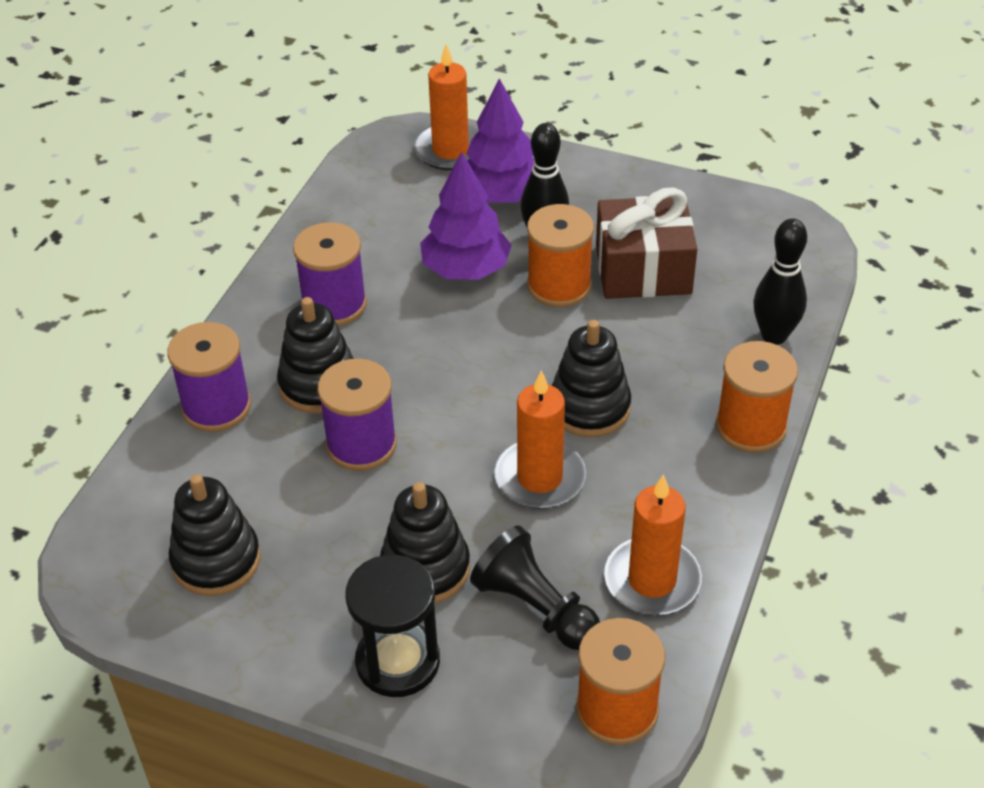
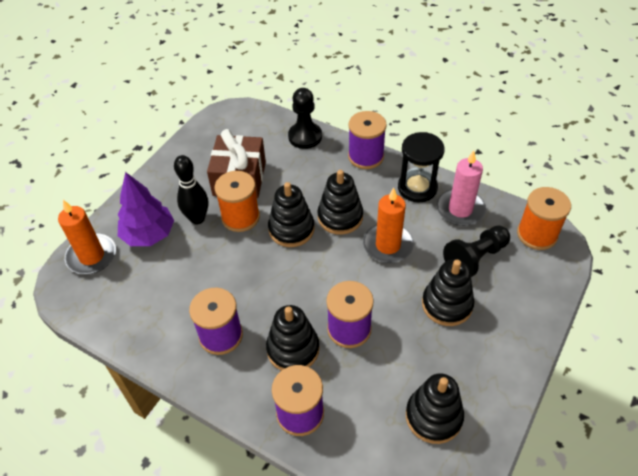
camera: 80 degrees left, 5 degrees up
(398, 661) = (510, 323): black hourglass -> black hourglass (417, 188)
(466, 269) = (211, 260): purple tree -> none
(547, 349) = (291, 229): none -> black stacking toy
(652, 580) = (460, 209): orange candle -> pink candle
(750, 427) = (366, 156): orange spool -> purple spool
(774, 336) = (305, 137): black bowling pin -> black pawn

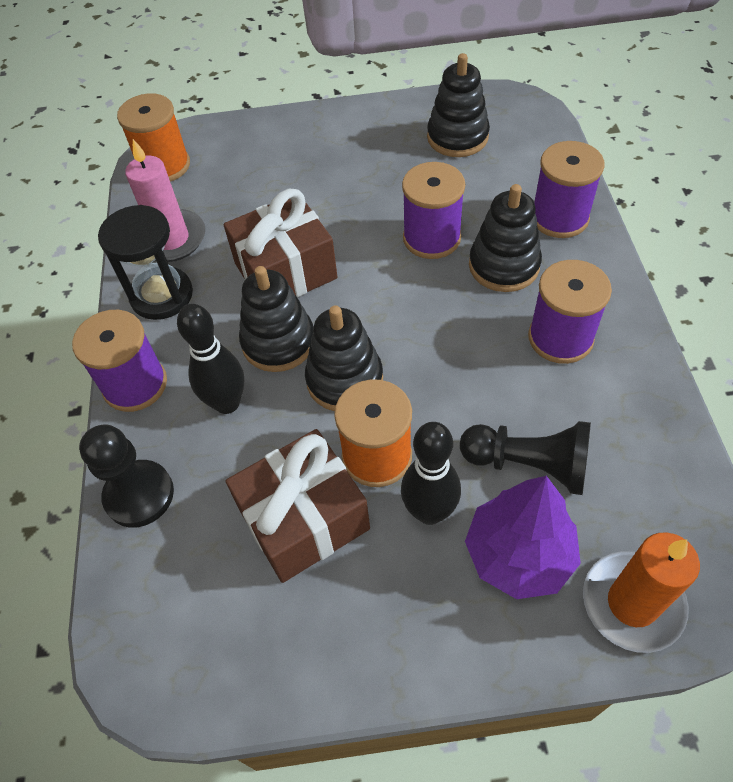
camera: 125 degrees left, 5 degrees up
(322, 182) = (227, 403): none -> black bowling pin
(388, 245) = (285, 271): orange candle -> brown gift
(447, 304) = (325, 185): black stacking toy -> none
(475, 258) = (241, 194): black pawn -> black pawn (529, 465)

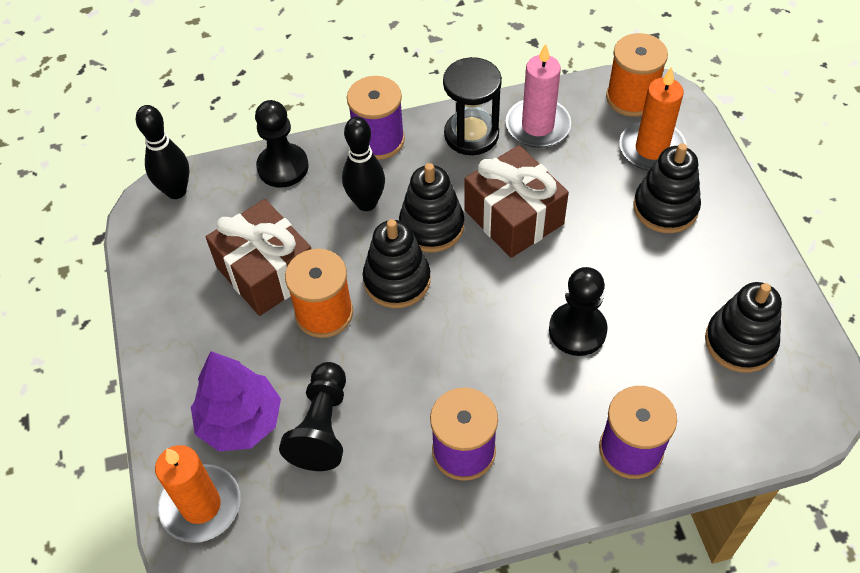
camera: 80 degrees right, 0 degrees up
(233, 161) = (651, 149): none -> orange candle
(429, 512) = (275, 355): black bowling pin -> black bowling pin (176, 191)
(431, 238) = (577, 330): purple spool -> black pawn
(504, 266) = (550, 397): black stacking toy -> black stacking toy (665, 208)

